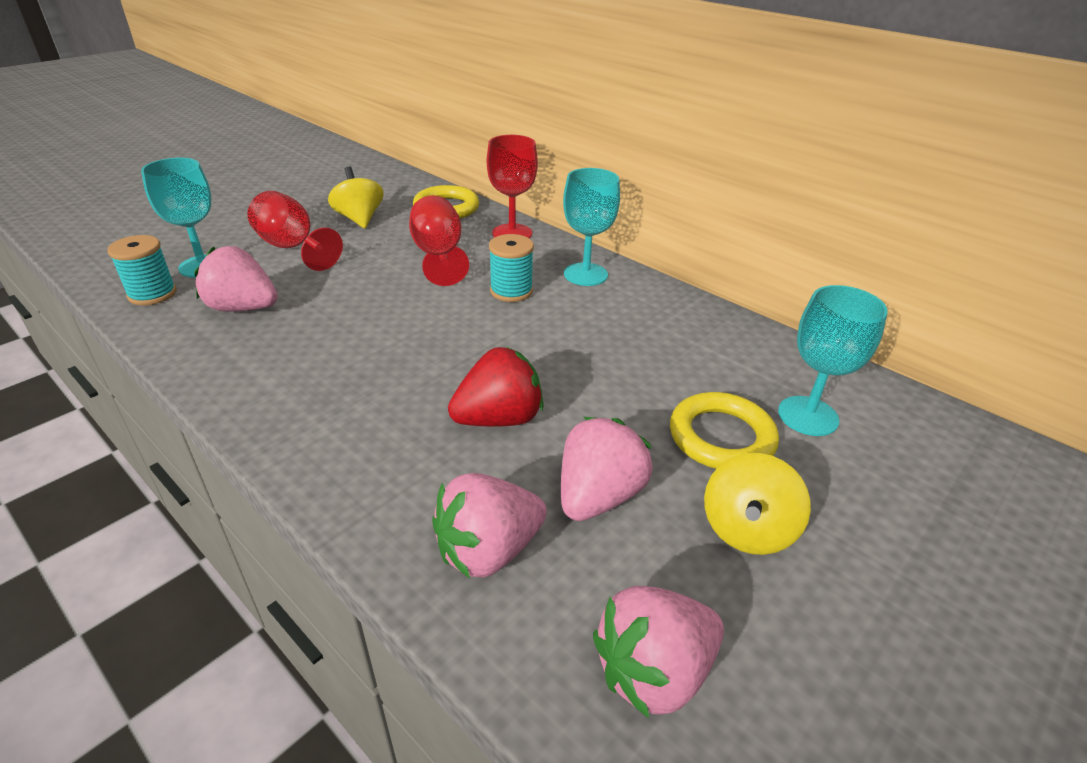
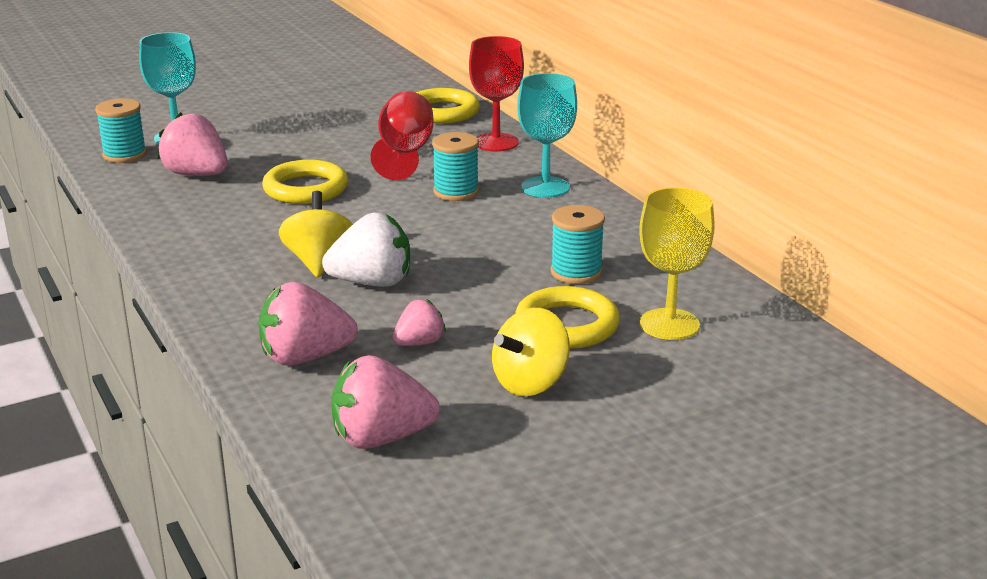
camera: 20 degrees right, 10 degrees down
(293, 248) = (266, 132): red goblet -> none
(359, 219) = (345, 113): yellow spinning top -> yellow spinning top (319, 262)
(365, 309) = (306, 189): none -> yellow ring
(499, 419) = (372, 283): red strawberry -> white strawberry
(598, 496) = (419, 343): pink strawberry -> pink strawberry, size x0.57
(681, 367) = (576, 272): none -> turquoise spool
(808, 416) = (669, 324): turquoise goblet -> yellow goblet

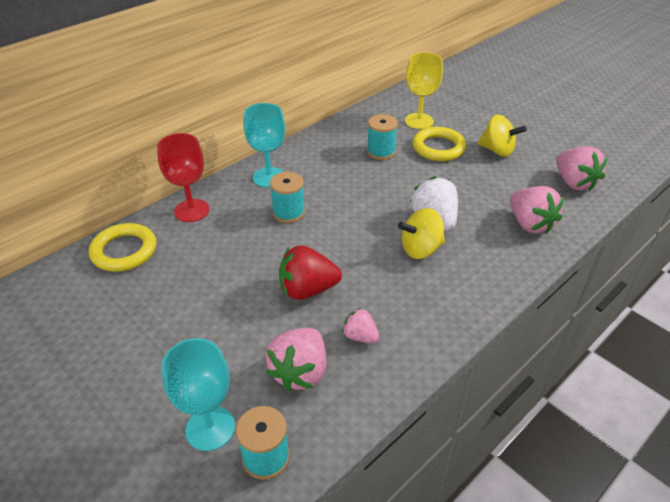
camera: 105 degrees left, 15 degrees up
(306, 189) = (307, 290): yellow ring -> red strawberry
(404, 154) = (223, 252): red goblet -> none
(419, 343) = (487, 189): pink strawberry -> pink strawberry (360, 336)

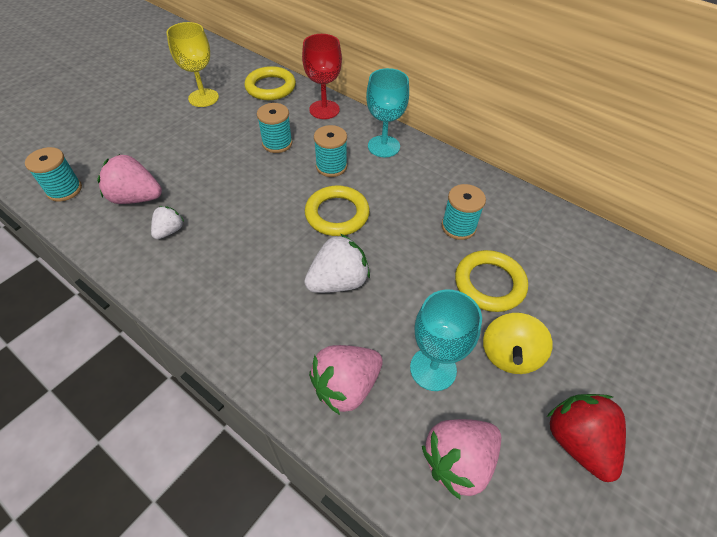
camera: 80 degrees right, 10 degrees up
(210, 428) = (95, 160): turquoise goblet -> turquoise goblet (433, 369)
(238, 249) = (277, 143): none -> turquoise spool
(307, 290) = (227, 191): red strawberry -> red strawberry (577, 441)
(355, 214) = (337, 214): none -> yellow ring
(360, 336) = (169, 231): pink strawberry -> white strawberry
(419, 121) = (546, 261): yellow goblet -> yellow goblet (203, 98)
(420, 249) = (287, 270): yellow spinning top -> none

